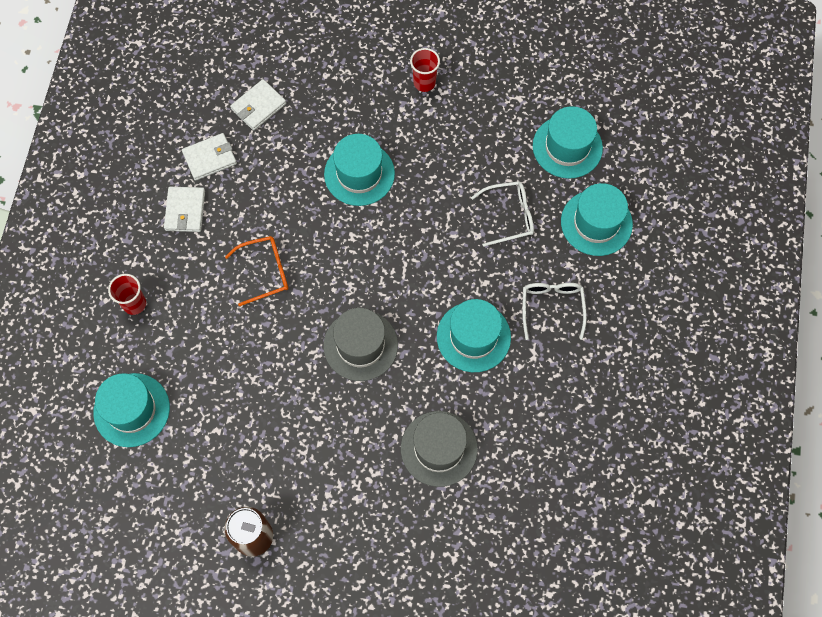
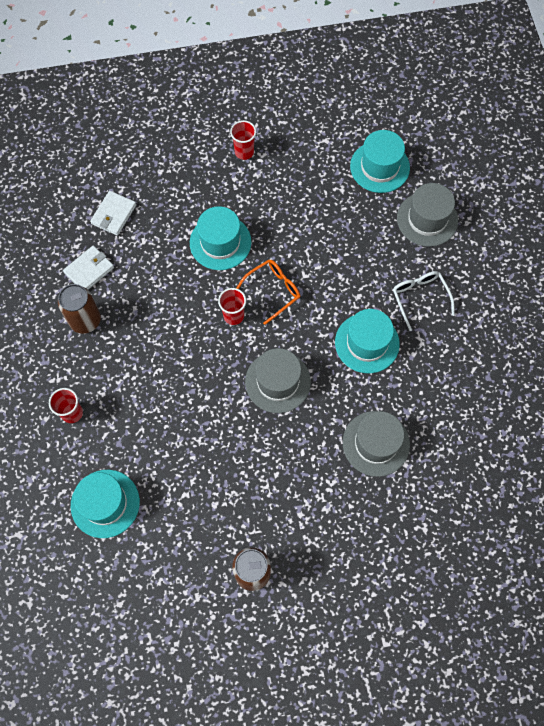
camera: 20 degrees left, 0 degrees up
(185, 210) = (85, 320): white wallet -> brown can
(265, 272) = (173, 348): orange glasses -> orange glasses (273, 291)
(342, 258) = (233, 316): none -> red cup
(509, 216) = (356, 236): white glasses -> none
(596, 223) = (427, 219): turquoise hat -> grey hat

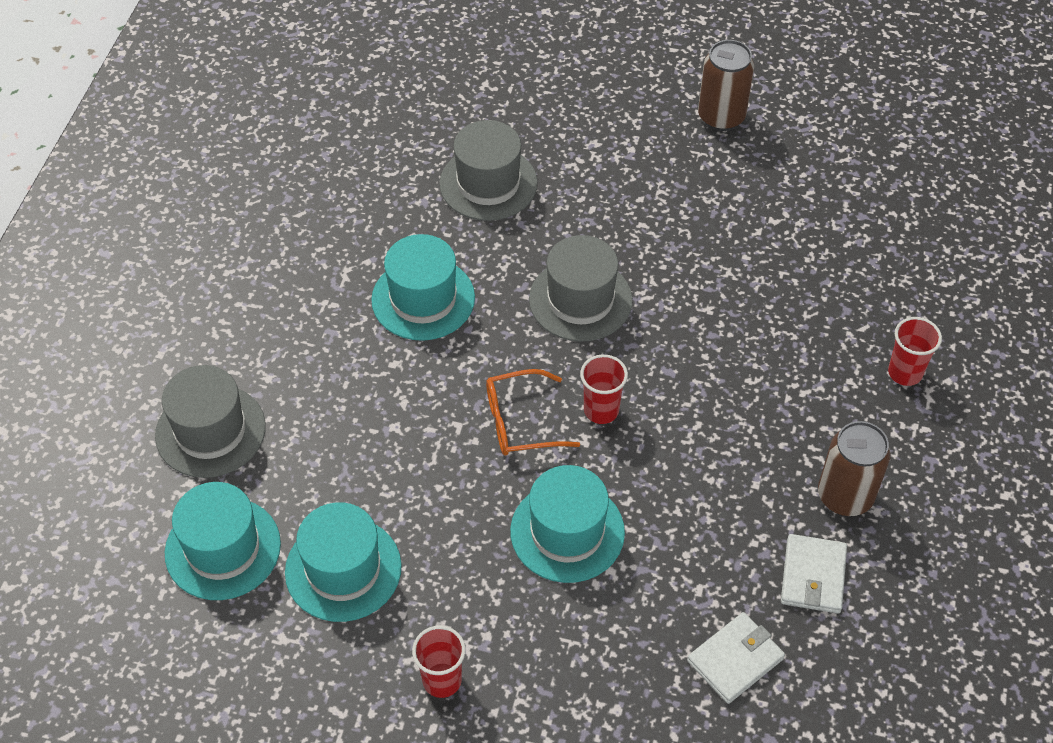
camera: 155 degrees left, 15 degrees down
(89, 270) = (813, 576): white wallet -> white wallet turned 60 degrees counterclockwise
(105, 503) = (889, 249): turquoise hat -> turquoise hat (343, 569)
(420, 298) = (306, 326): white glasses -> none

